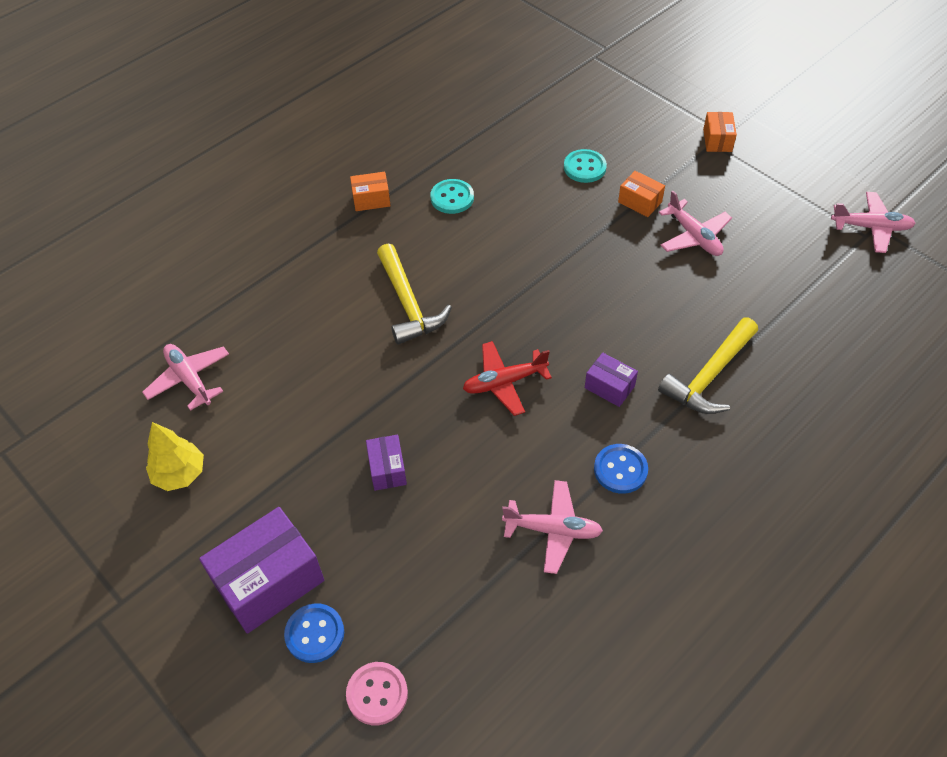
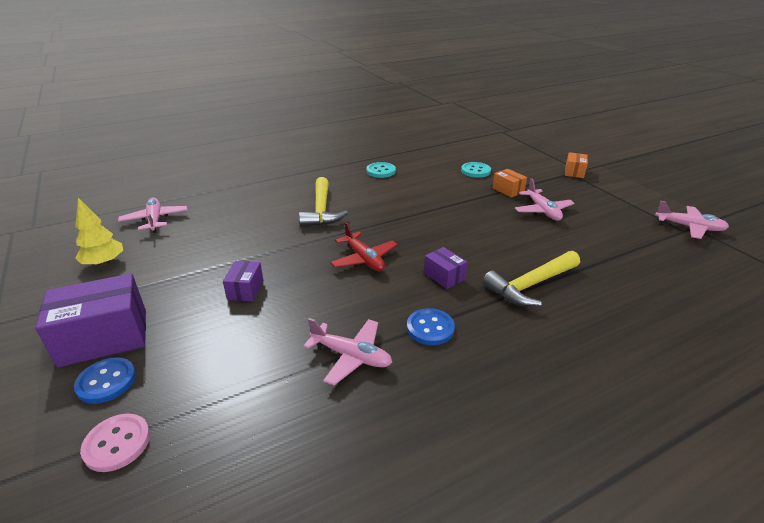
camera: 15 degrees right, 20 degrees down
(371, 199) = (330, 165): orange box -> none
(504, 382) = (364, 259): red plane -> red plane turned 120 degrees counterclockwise

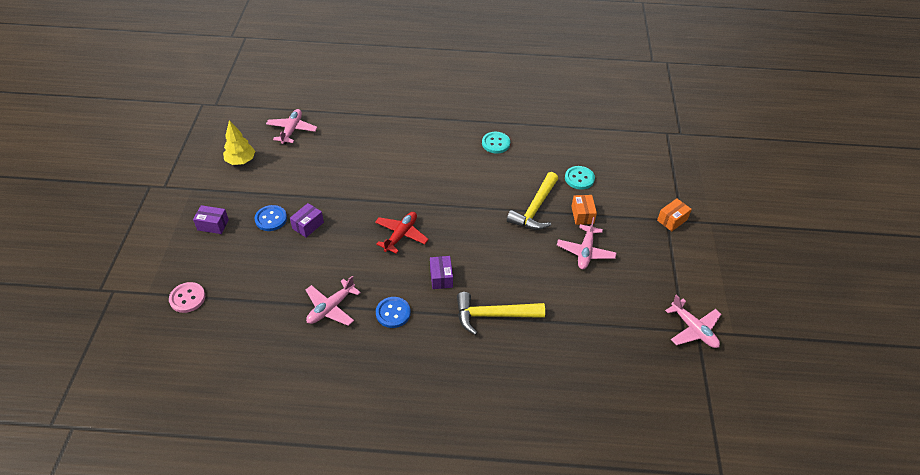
camera: 30 degrees right, 15 degrees up
(104, 337) = (213, 225): purple box -> purple box, size x0.51
(106, 381) = (200, 257): blue button -> blue button (271, 219)
(321, 210) = (411, 171): yellow hammer -> yellow hammer (535, 209)
(351, 356) = (331, 308): pink plane -> pink plane turned 75 degrees clockwise
(364, 259) = (401, 235): red plane -> red plane turned 150 degrees counterclockwise

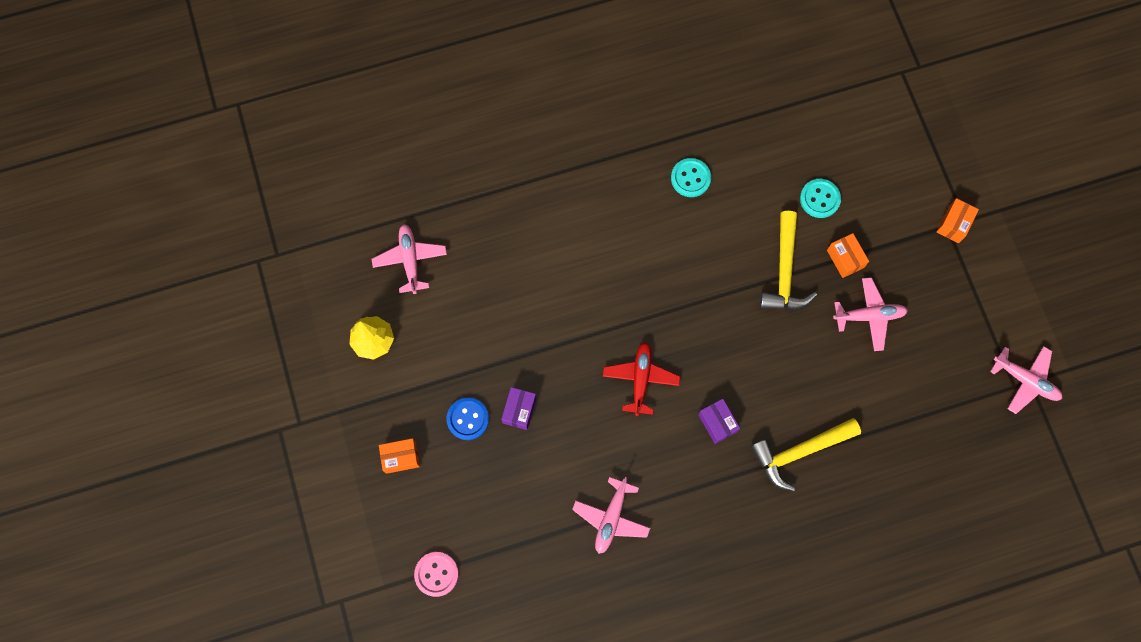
camera: 20 degrees left, 25 degrees up
(213, 225) = (401, 457): purple box -> orange box
(393, 313) = (685, 495): blue button -> none
(585, 252) = (869, 316): pink plane -> pink plane turned 90 degrees counterclockwise

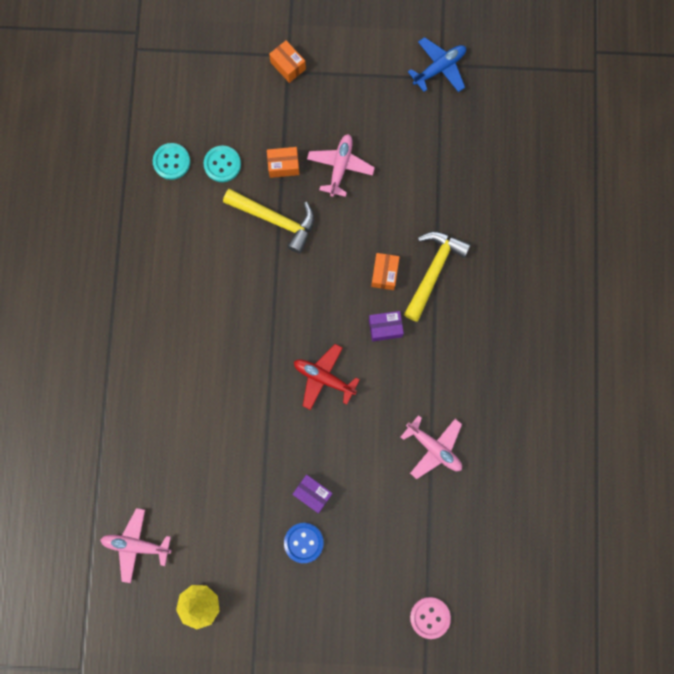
camera: 70 degrees left, 5 degrees up
(401, 457) = (316, 615): orange box -> orange box (384, 274)
(690, 178) = (159, 265): turquoise button -> turquoise button (171, 162)
(799, 452) = (433, 270): yellow hammer -> yellow hammer turned 150 degrees counterclockwise
(1025, 380) = (439, 68): pink plane -> blue plane

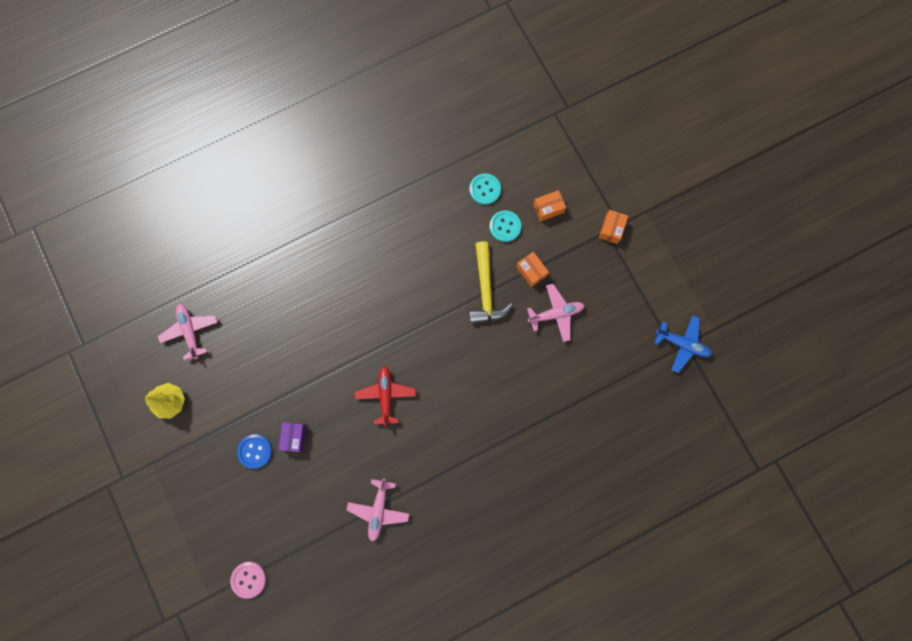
camera: 60 degrees right, 0 degrees up
(384, 274) = (492, 395): orange box -> orange box (548, 208)
(385, 328) = (450, 420): purple box -> none
(433, 270) = (516, 431): yellow hammer -> none

